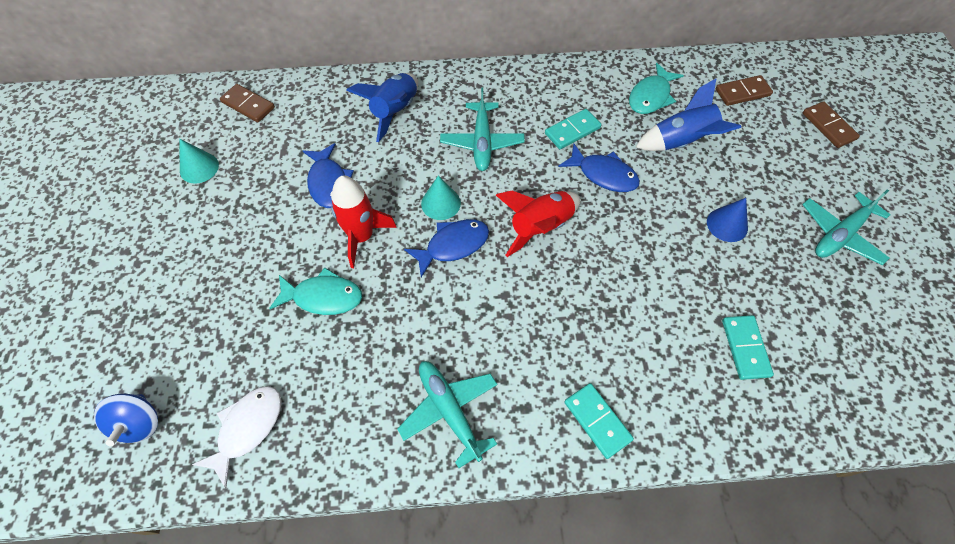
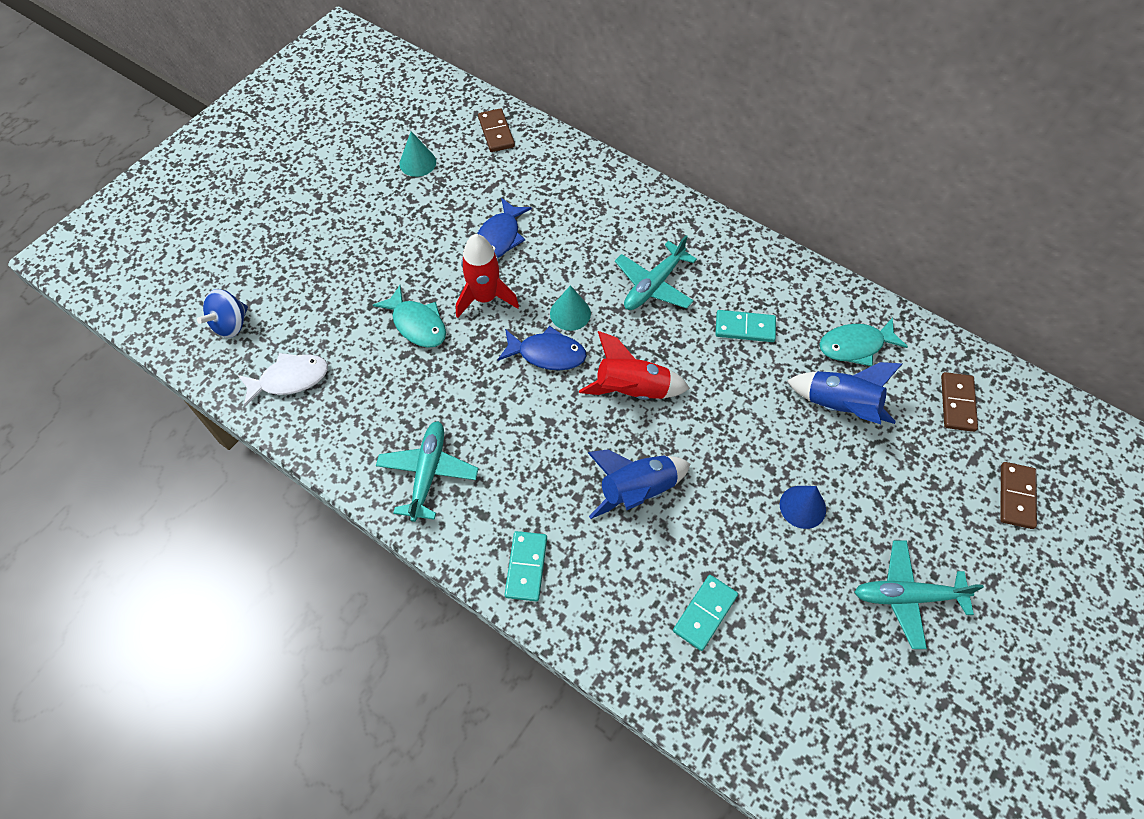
camera: 40 degrees right, 0 degrees up
(394, 111) = (606, 211): blue rocket -> blue rocket (637, 490)
(603, 174) = (733, 384): blue fish -> none
(742, 92) = (957, 403): brown domino -> brown domino turned 75 degrees clockwise

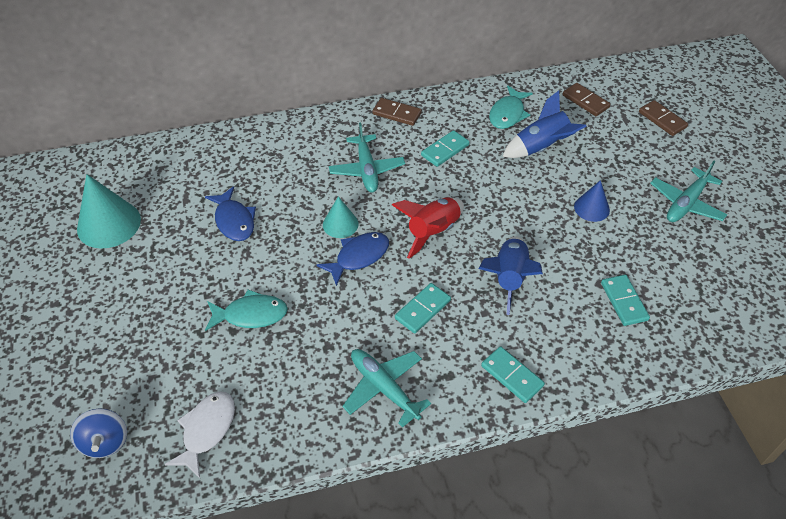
camera: 50 degrees left, 10 degrees down
(417, 162) = (109, 224): turquoise cone -> turquoise cone, size x1.74
(485, 298) = (275, 261): red rocket -> none
(496, 132) = (142, 165): brown domino -> brown domino (397, 113)
(535, 444) = (422, 309): none -> turquoise domino

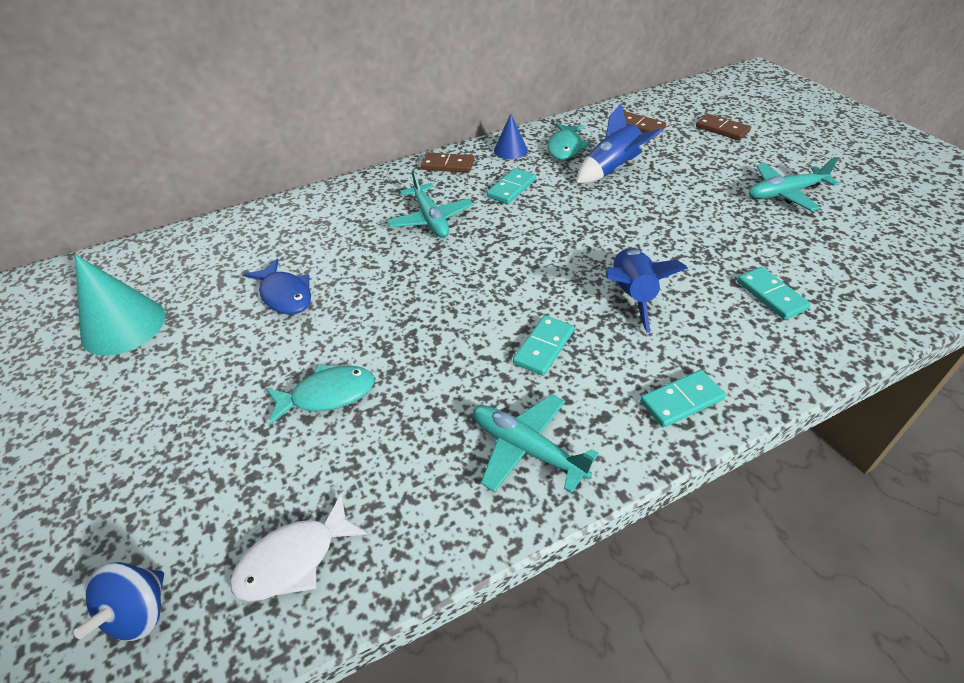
camera: 10 degrees left, 5 degrees down
(105, 442) = (139, 612): blue spinning top -> blue spinning top turned 45 degrees clockwise
(207, 430) = (294, 559): white fish -> white fish turned 135 degrees counterclockwise
(340, 224) = (415, 276): turquoise cone -> none
(359, 257) = (447, 305): blue fish -> none
(432, 232) = (526, 265): red rocket -> none
(512, 376) = (681, 401): turquoise domino -> turquoise domino turned 60 degrees counterclockwise
(591, 208) = (690, 214): blue cone -> blue cone (510, 150)
(686, 203) = (785, 193): turquoise plane -> turquoise plane turned 45 degrees clockwise

